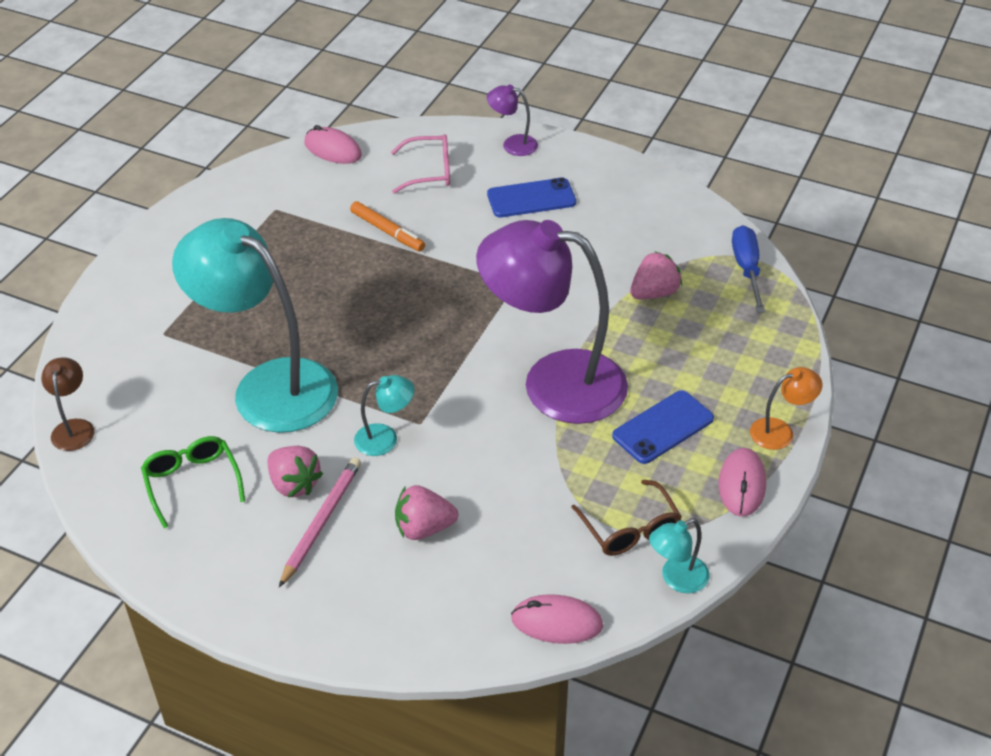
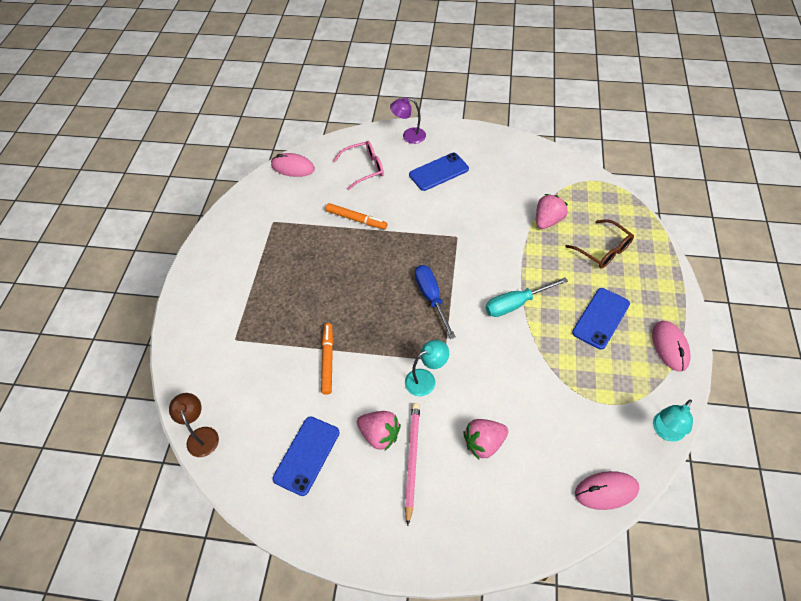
camera: 15 degrees left, 10 degrees up
(192, 482) = (306, 455): green glasses -> blue phone
(268, 386) = (327, 360): turquoise lamp -> orange marker
(553, 382) = (516, 304): purple lamp -> turquoise screwdriver
(630, 529) = (618, 402): brown glasses -> brown glasses (603, 250)
(747, 269) = (595, 189): blue screwdriver -> blue screwdriver (431, 298)
(780, 431) = (673, 300): orange lamp -> none

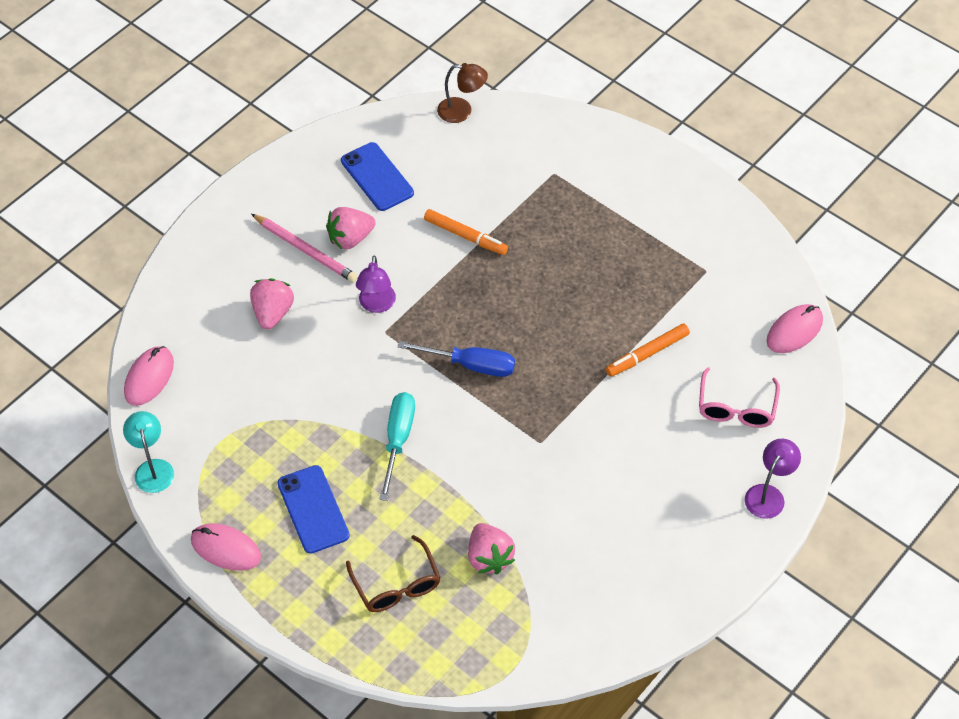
camera: 120 degrees right, 0 degrees up
(426, 379) = (376, 305): turquoise lamp -> purple lamp
(439, 172) = (668, 488): blue phone -> none
(603, 250) = (397, 585): brown glasses -> brown glasses turned 105 degrees counterclockwise

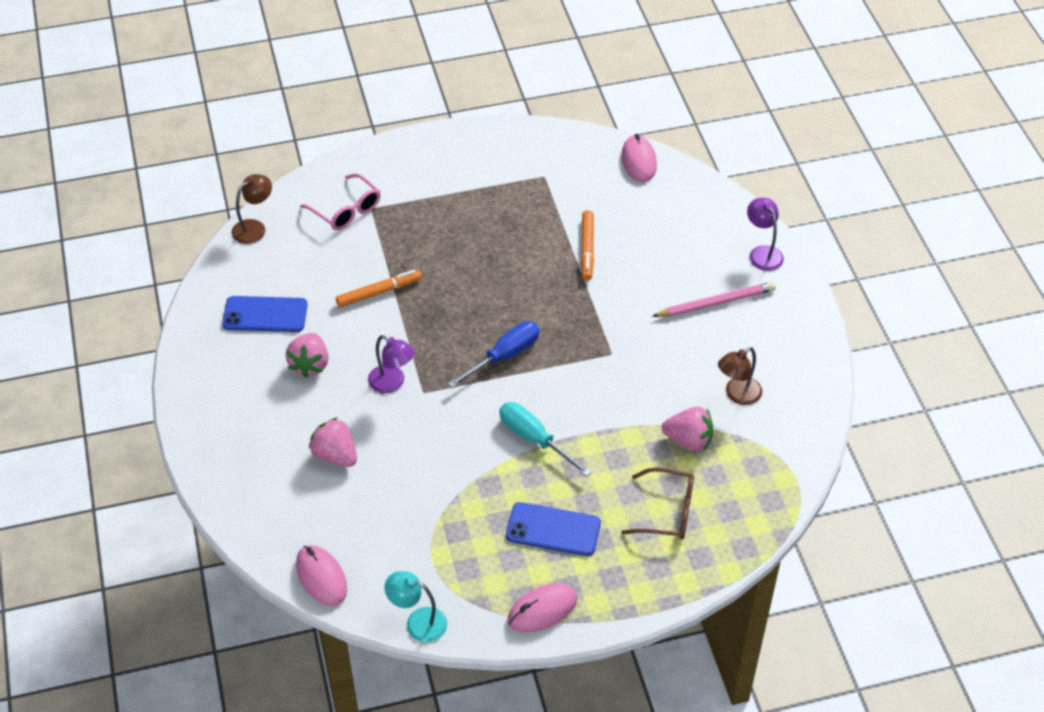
camera: 55 degrees left, 5 degrees down
(305, 250) = (292, 400): pink pencil -> pink pencil (716, 303)
(573, 568) = (737, 395): none -> brown lamp
(736, 408) = (676, 228): pink glasses -> pink glasses (346, 210)

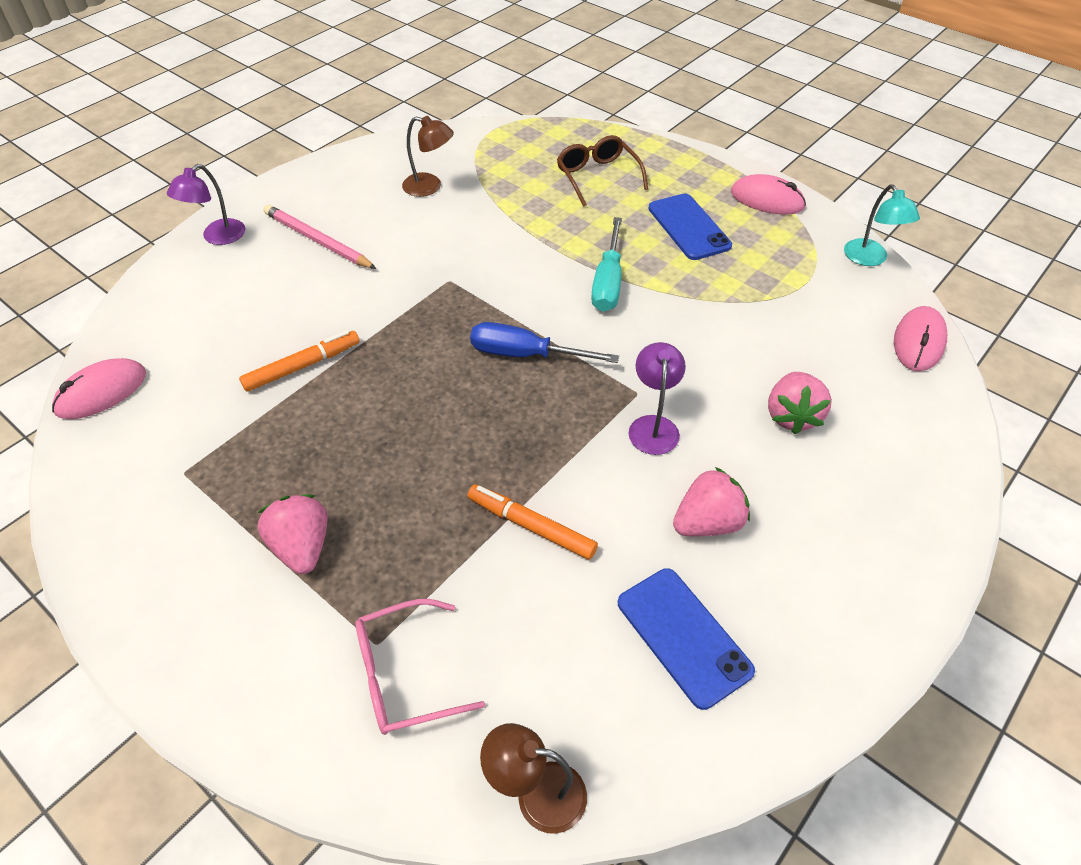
camera: 125 degrees left, 0 degrees up
(346, 210) = (404, 675): pink glasses -> pink glasses turned 120 degrees counterclockwise
(688, 440) = (510, 194): pink strawberry -> pink strawberry (302, 547)

